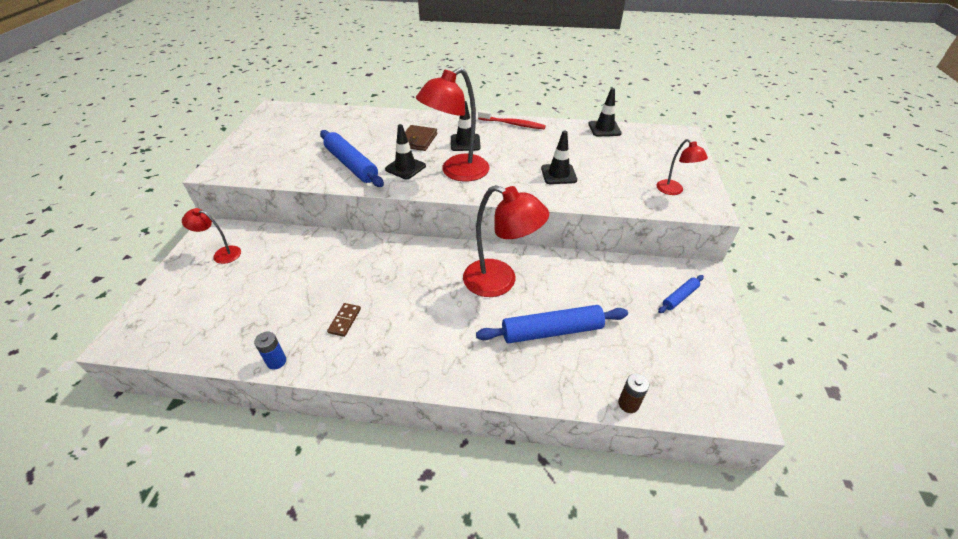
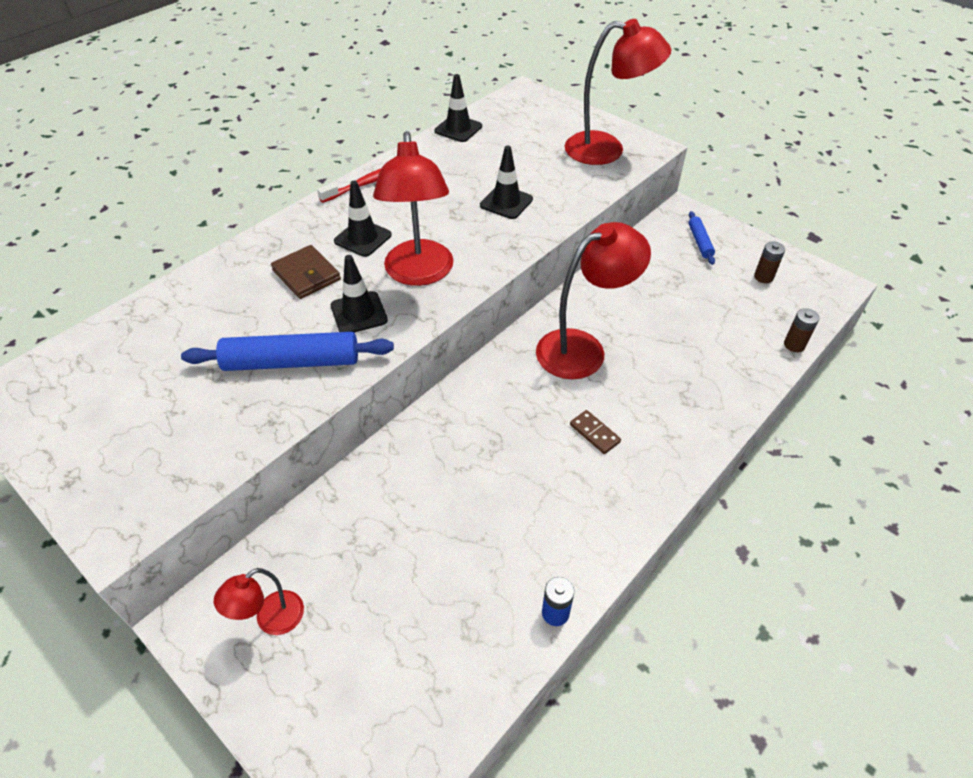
camera: 55 degrees left, 5 degrees up
(345, 321) = (536, 514): brown domino -> brown domino (594, 433)
(551, 331) = (680, 347): blue rolling pin -> none
(673, 191) = (607, 150): red lamp -> red lamp, size x1.92
(687, 352) = (763, 277): none -> brown battery

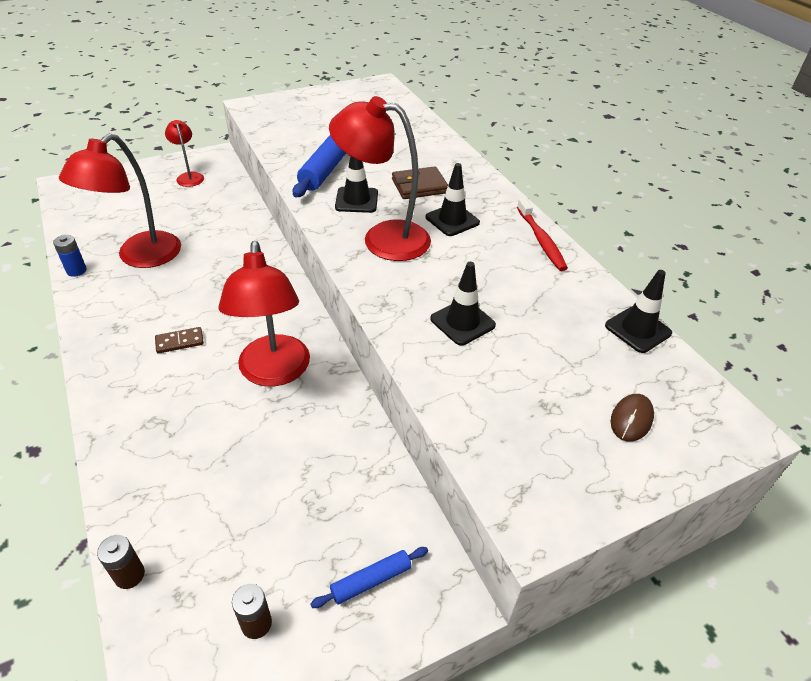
camera: 110 degrees right, 5 degrees down
(546, 125) = (631, 419): none -> brown mouse
(607, 150) = (542, 463): red lamp -> red lamp (140, 257)
(700, 242) = (371, 580): blue rolling pin -> blue rolling pin turned 45 degrees counterclockwise

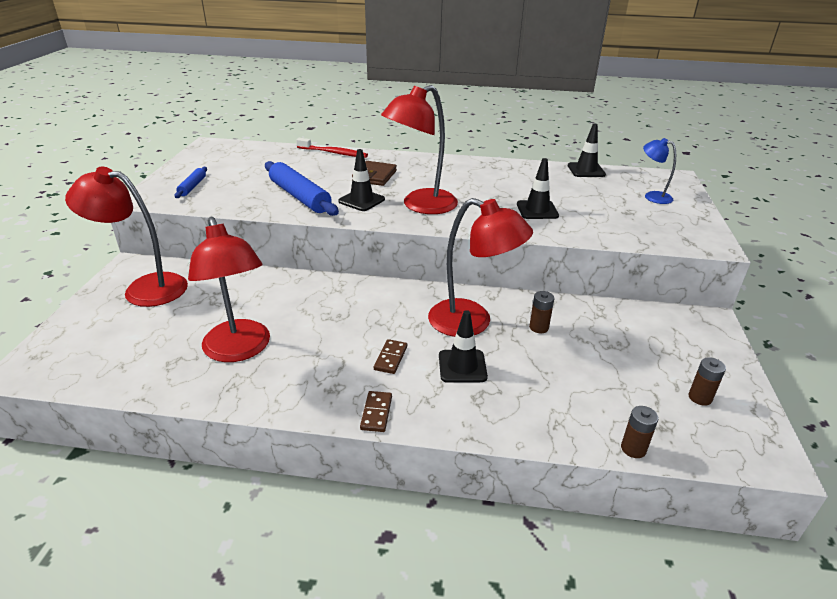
camera: 55 degrees left, 10 degrees down
(76, 270) = (208, 396): blue battery -> none
(99, 365) = (376, 413): none -> brown domino
(189, 176) = (144, 288): red lamp -> red lamp, size x1.92
(302, 427) = (539, 327): none -> brown battery
(371, 580) = (685, 342): blue rolling pin -> blue rolling pin (192, 186)
(452, 220) = (428, 179): black traffic cone -> black traffic cone (462, 366)
(541, 240) = (482, 164): red toothbrush -> red toothbrush (333, 153)
(631, 419) = (652, 196): brown mouse -> blue lamp

